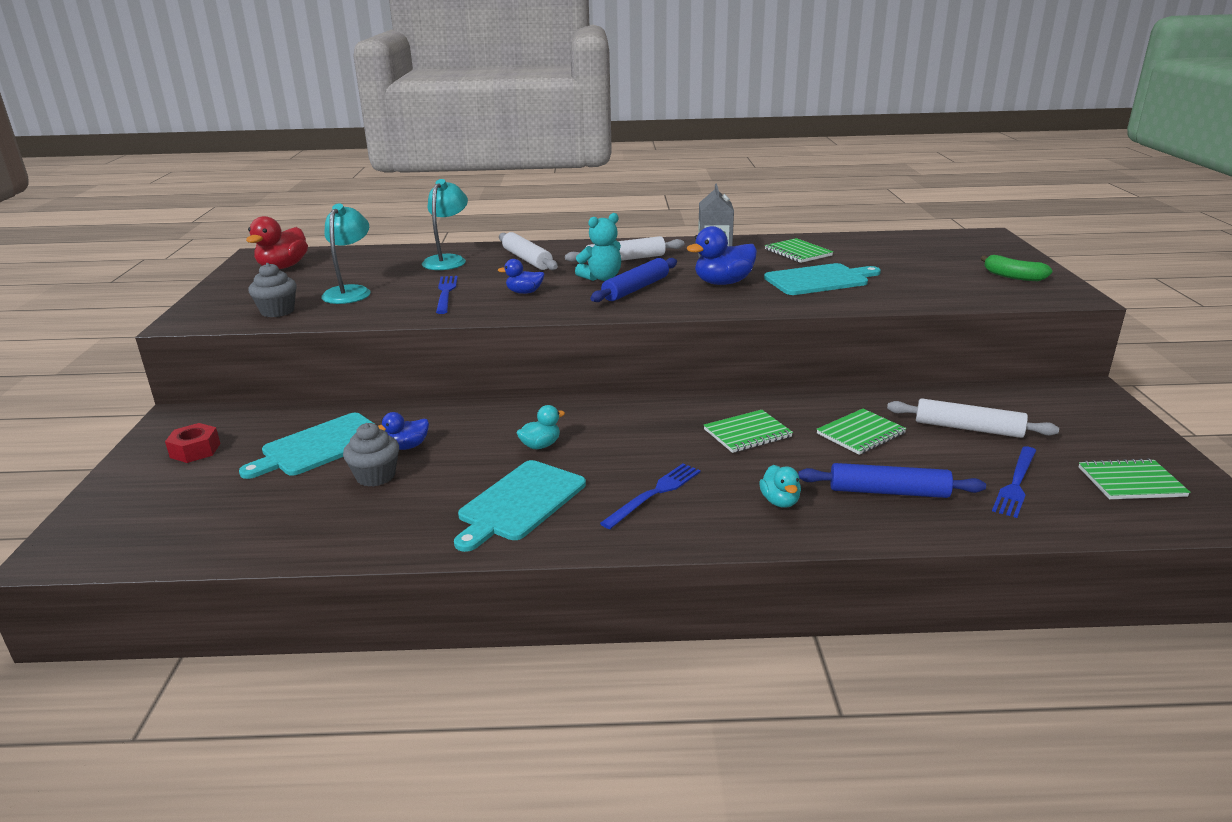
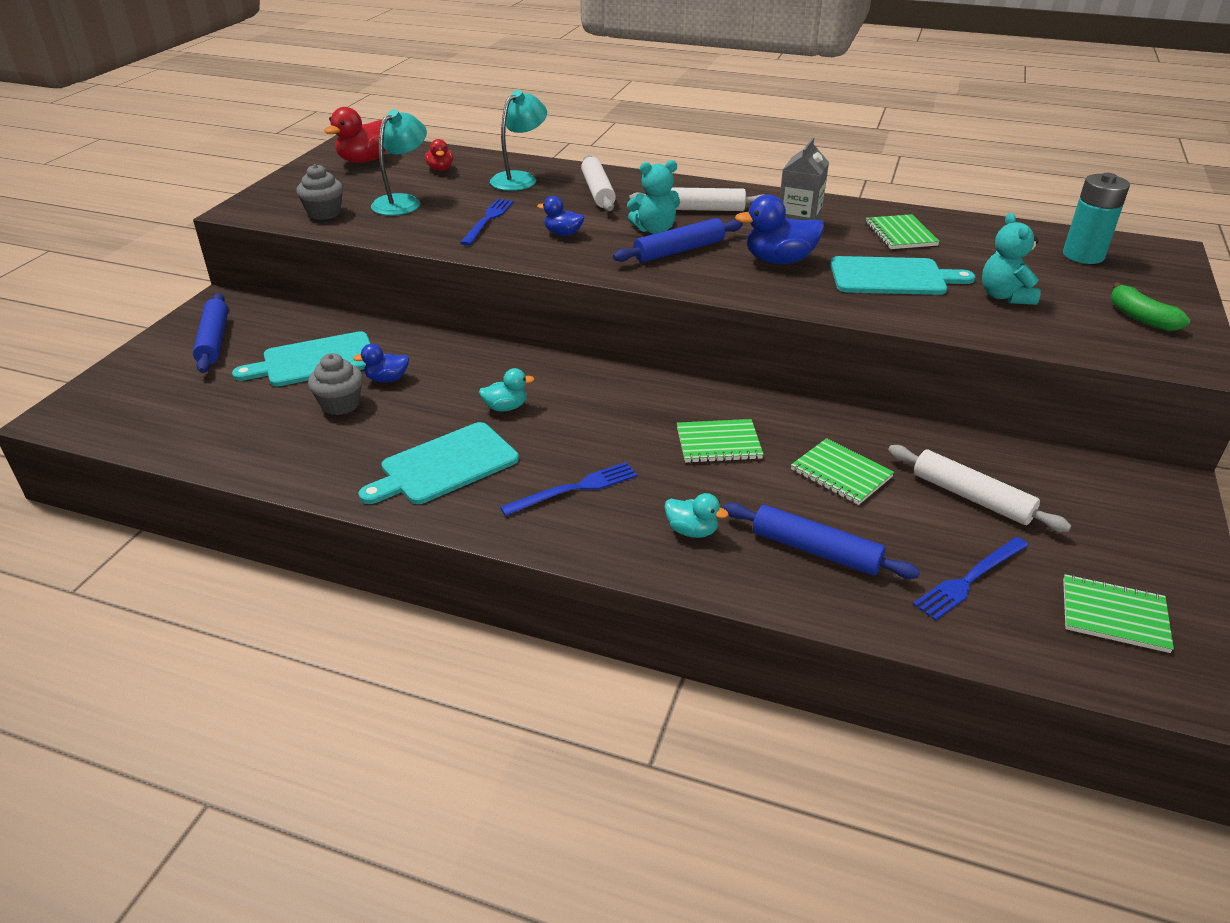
camera: 20 degrees right, 10 degrees up
(195, 450) = (214, 340): red nut -> blue rolling pin
(365, 263) = (440, 169): none -> red duck
(780, 501) = (692, 531): turquoise duck -> turquoise duck turned 75 degrees counterclockwise
(861, 434) = (841, 473): green notebook -> green notebook turned 60 degrees clockwise
(910, 279) = (1004, 296): none -> turquoise teddy bear
(937, 246) = (1083, 255): none -> turquoise battery

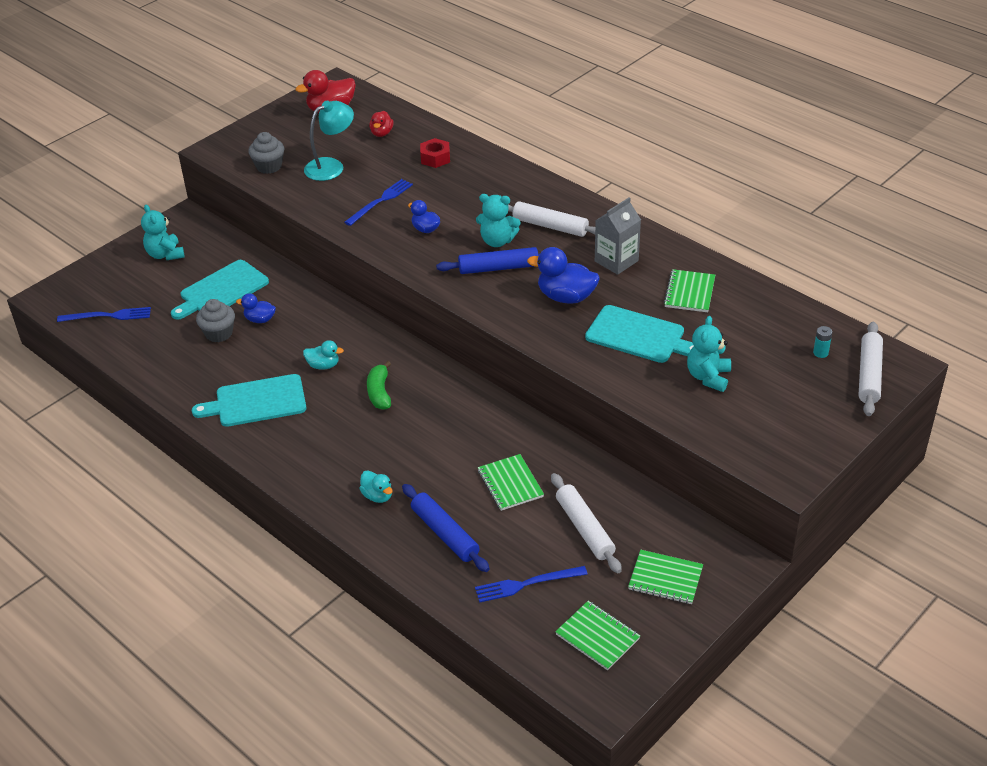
camera: 25 degrees right, 5 degrees up
(214, 340) = (165, 254): blue rolling pin -> turquoise teddy bear
(315, 361) = (221, 290): turquoise cutting board -> turquoise cutting board turned 45 degrees counterclockwise
(520, 179) = (435, 158): turquoise lamp -> red nut
(574, 489) = (326, 443): blue fork -> blue fork (108, 316)
(597, 191) = (485, 187): white rolling pin -> white rolling pin (869, 375)
(718, 443) = (445, 436): green notebook -> green notebook (665, 578)
(1083, 255) = (820, 353): turquoise battery -> turquoise battery, size x0.44
(1140, 318) = (795, 426): green banana -> green banana (379, 393)

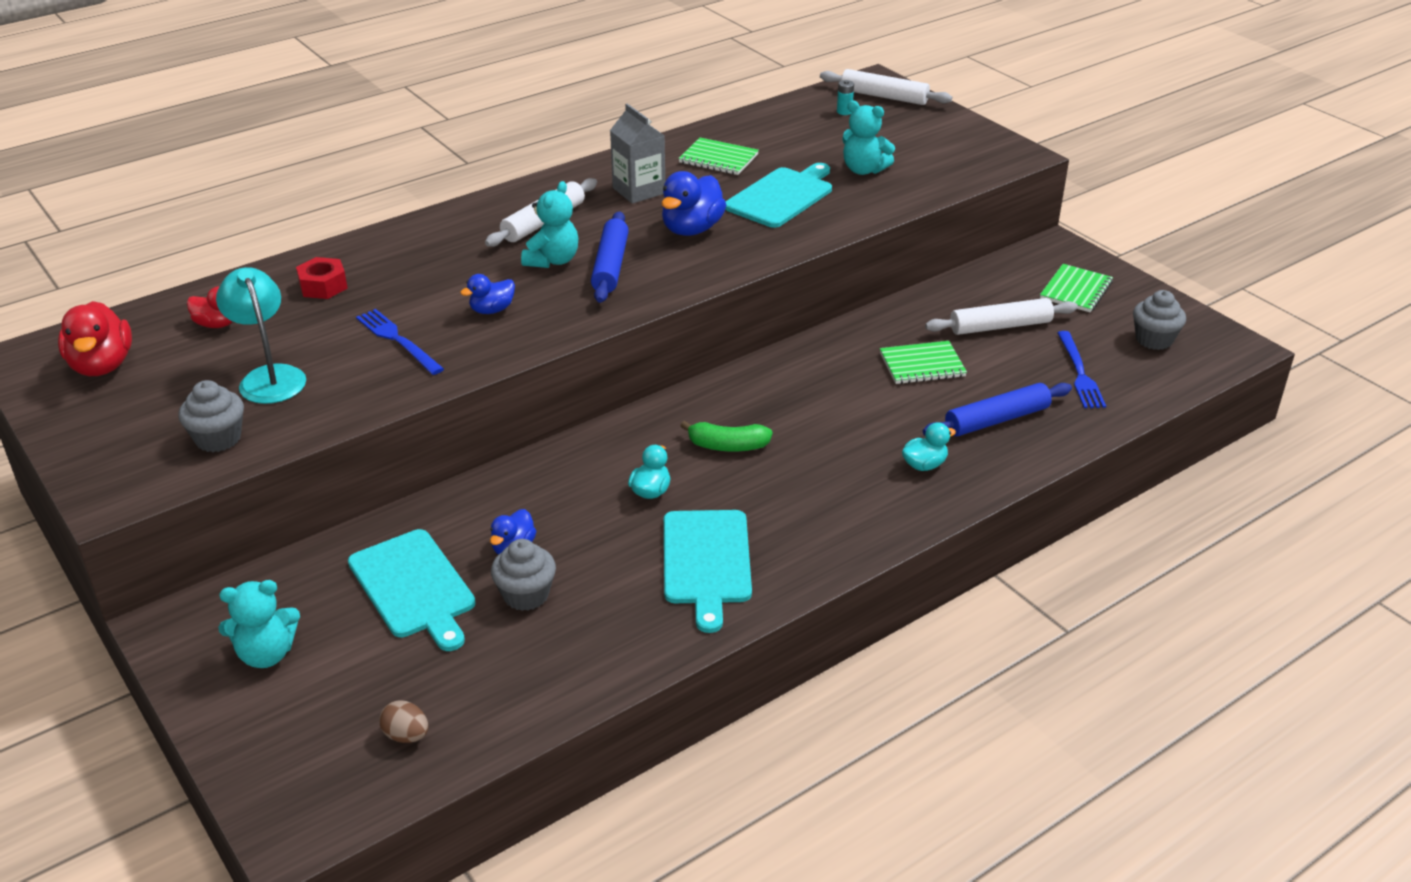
camera: 80 degrees left, 5 degrees down
(108, 316) = (406, 735): blue fork -> brown egg
(597, 636) = (1154, 339): green notebook -> grey cupcake

